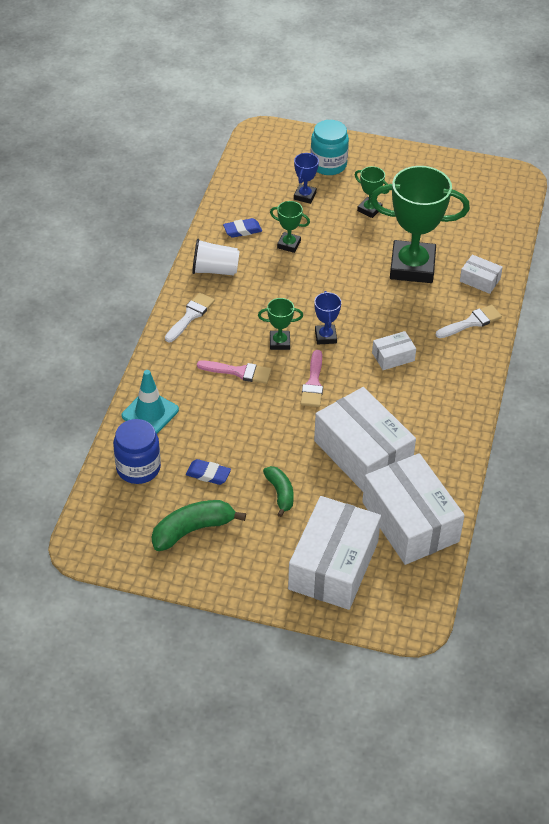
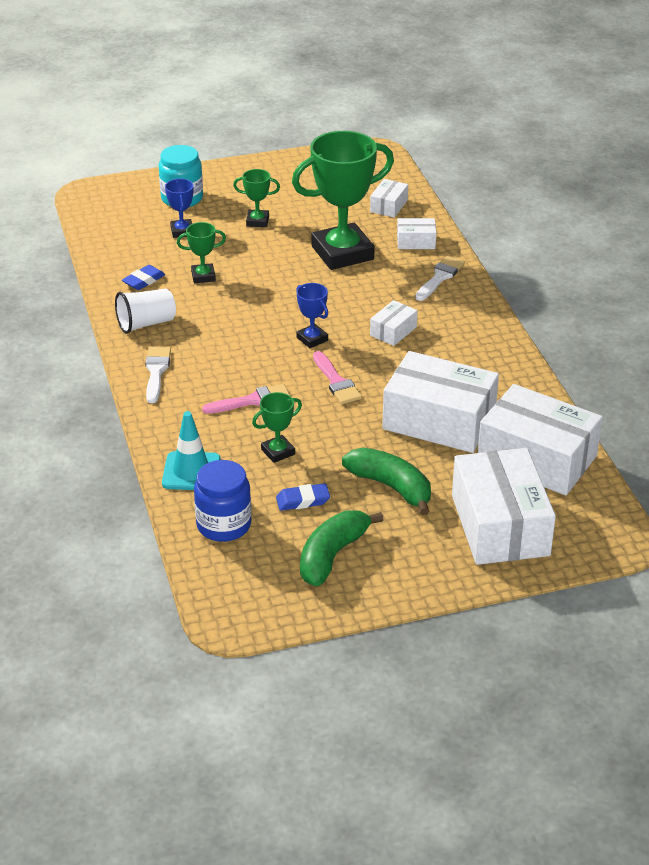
camera: 30 degrees left, 10 degrees down
(279, 342) = (270, 360): green trophy -> green trophy (278, 452)
(280, 493) = (391, 487): green banana -> green banana, size x1.57
(486, 236) = (388, 206): none -> white box

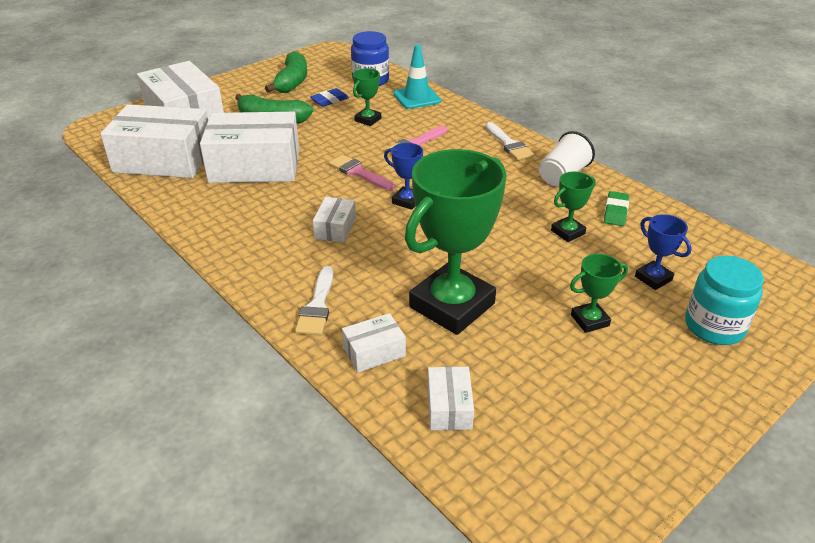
camera: 155 degrees right, 0 degrees up
(144, 280) = (615, 212): blue eraser -> green eraser

